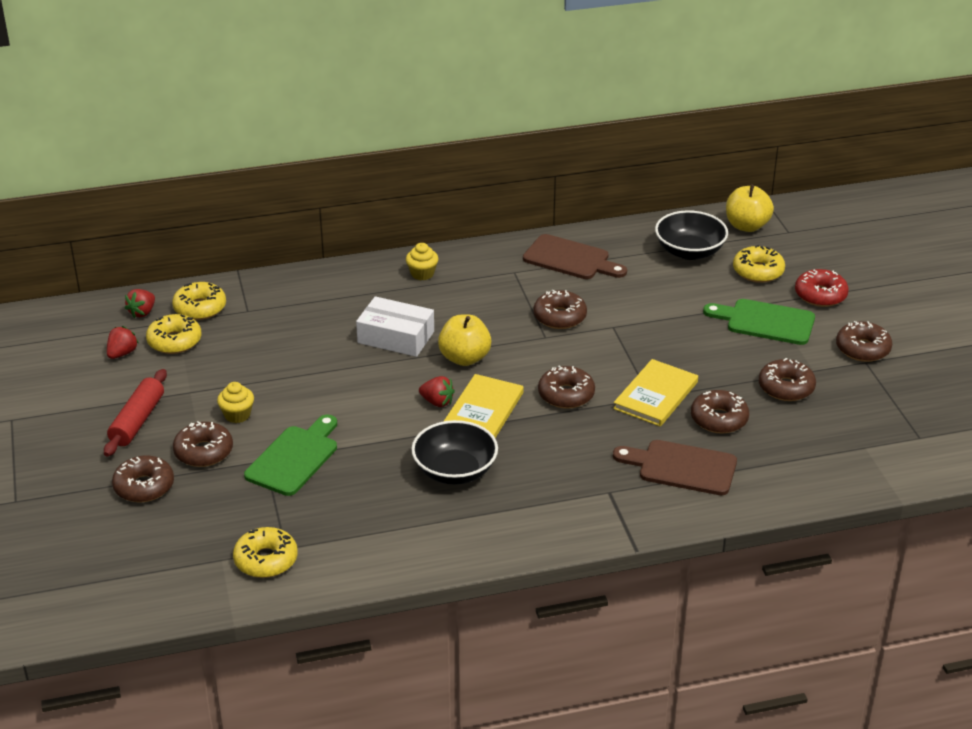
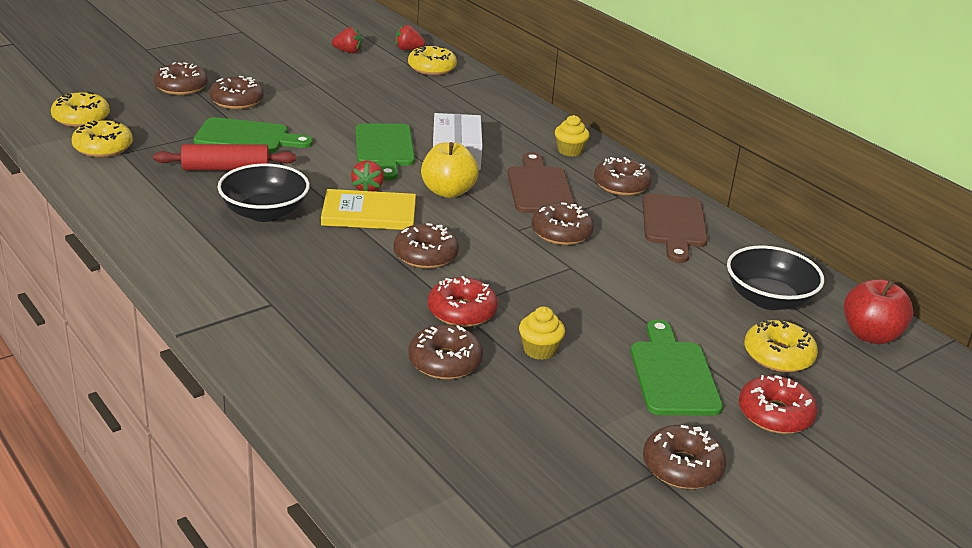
camera: 65 degrees right, 5 degrees down
(137, 421) = (264, 71): red rolling pin -> red rolling pin (226, 168)
(174, 341) = (378, 66): yellow donut -> yellow donut (81, 118)
(237, 415) = (294, 105): yellow cupcake -> yellow cupcake (539, 350)
(364, 376) = (385, 148): none -> green cutting board
(656, 395) = (462, 311): yellow book -> red donut
(681, 467) = (337, 346): brown cutting board -> brown cutting board (539, 188)
(746, 226) = (870, 335): yellow apple -> red apple
(786, 387) = (544, 407): brown donut -> brown donut (621, 185)

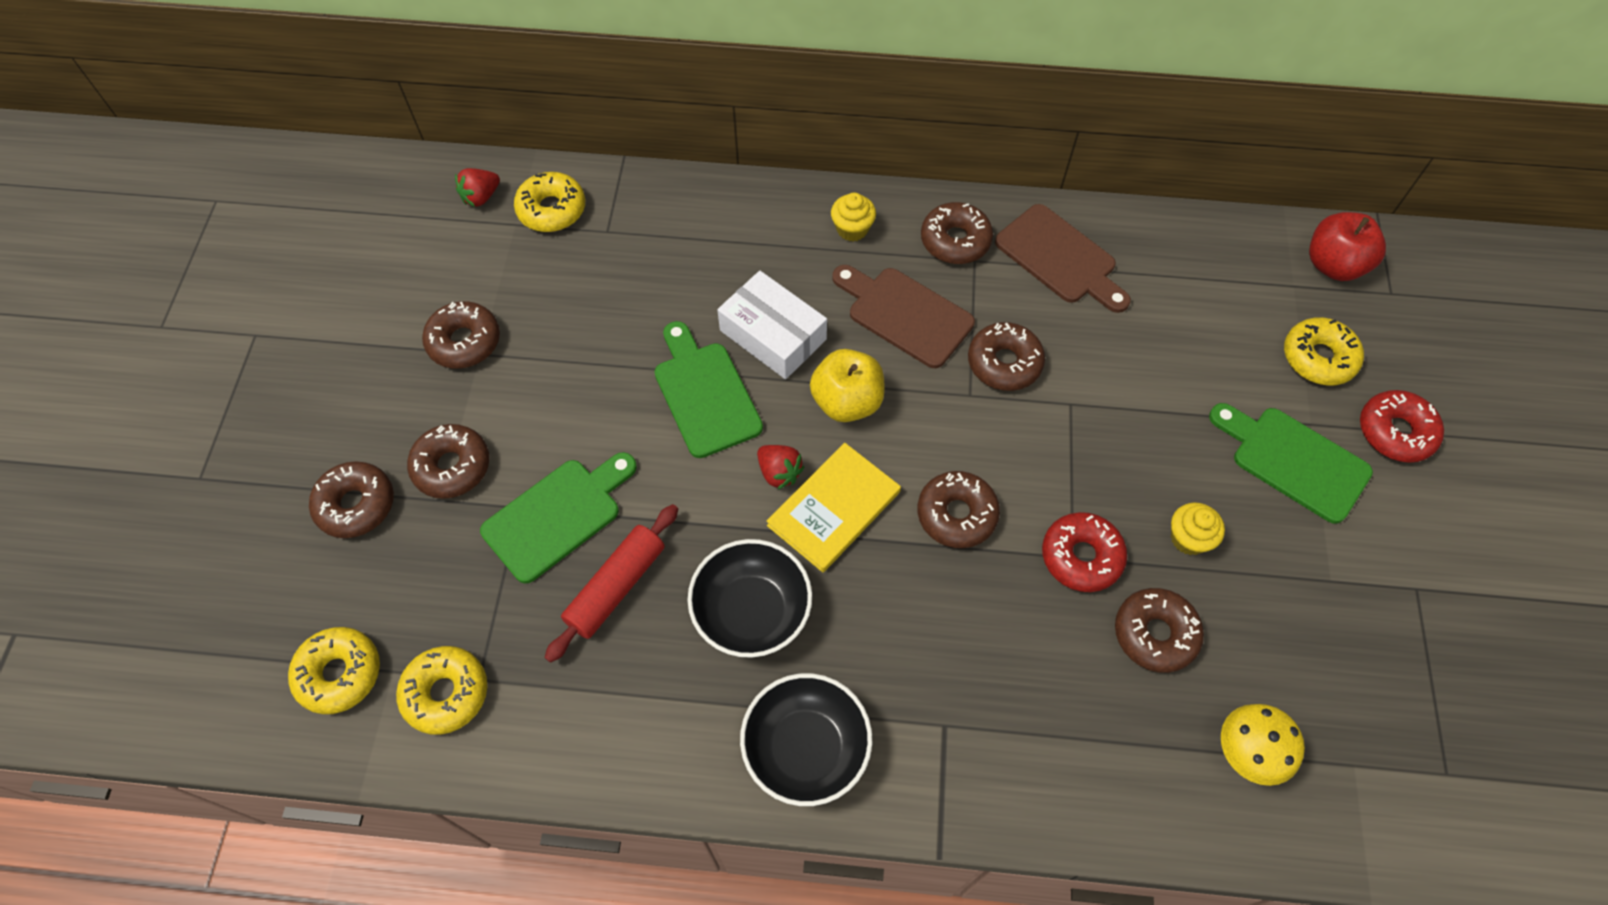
camera: 45 degrees left, 30 degrees up
(348, 52) = (428, 261): red strawberry -> none
(385, 148) = (704, 394): green cutting board -> green cutting board turned 150 degrees counterclockwise
(404, 435) = (1247, 753): none -> yellow mushroom
(682, 467) = (1421, 561): brown donut -> brown donut (464, 341)
(768, 299) = (1232, 291): black bowl -> black bowl (806, 748)

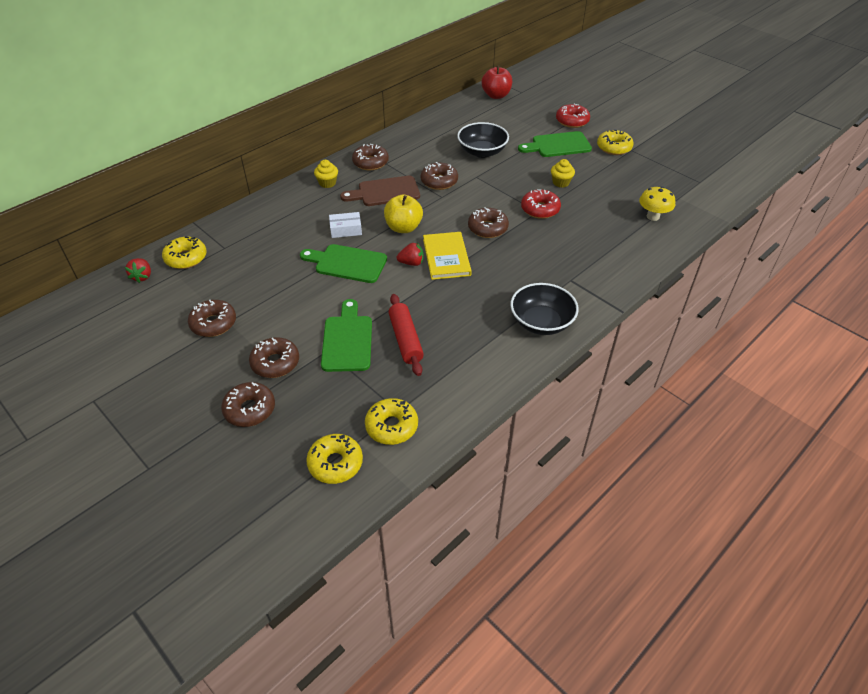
camera: 50 degrees left, 15 degrees down
(751, 611) = (464, 305): black bowl -> black bowl (482, 152)
(773, 335) = (346, 230): white box -> white box, size x0.63
(1060, 258) = (413, 144): brown cutting board -> none
(1155, 634) = (588, 210): brown donut -> none
(1318, 358) = (526, 118): yellow donut -> yellow donut (614, 148)

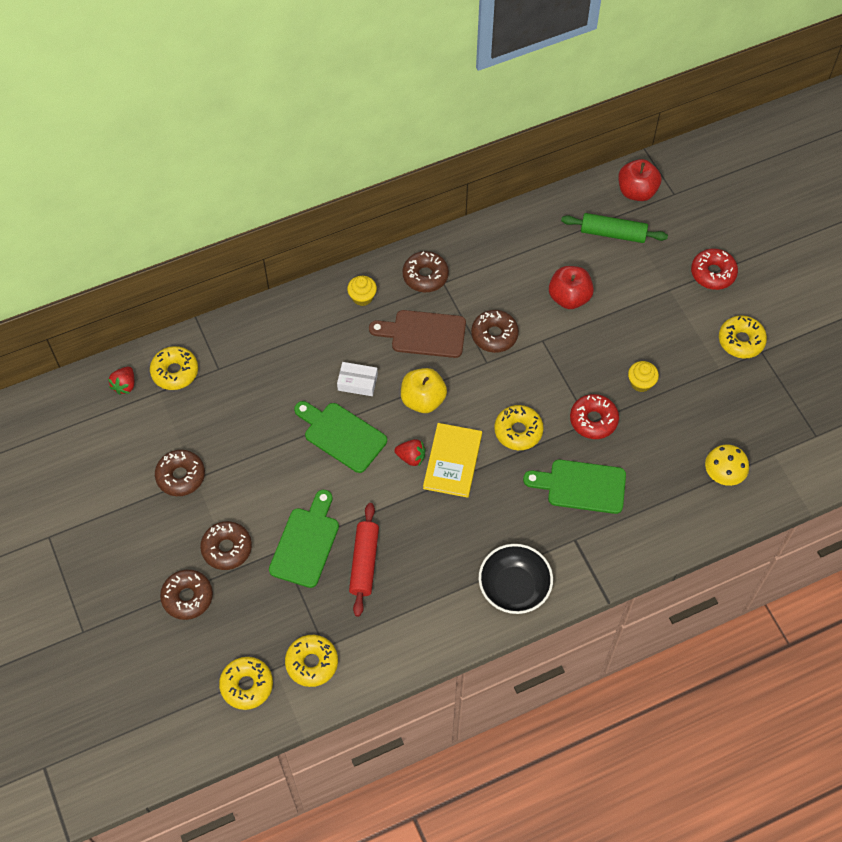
camera: 20 degrees right, 15 degrees up
(482, 152) = (569, 297): black bowl -> red apple
(487, 228) = (518, 431): brown donut -> yellow donut
(493, 116) = (613, 233): none -> green rolling pin
(558, 145) = (671, 314): green cutting board -> green cutting board (581, 486)

